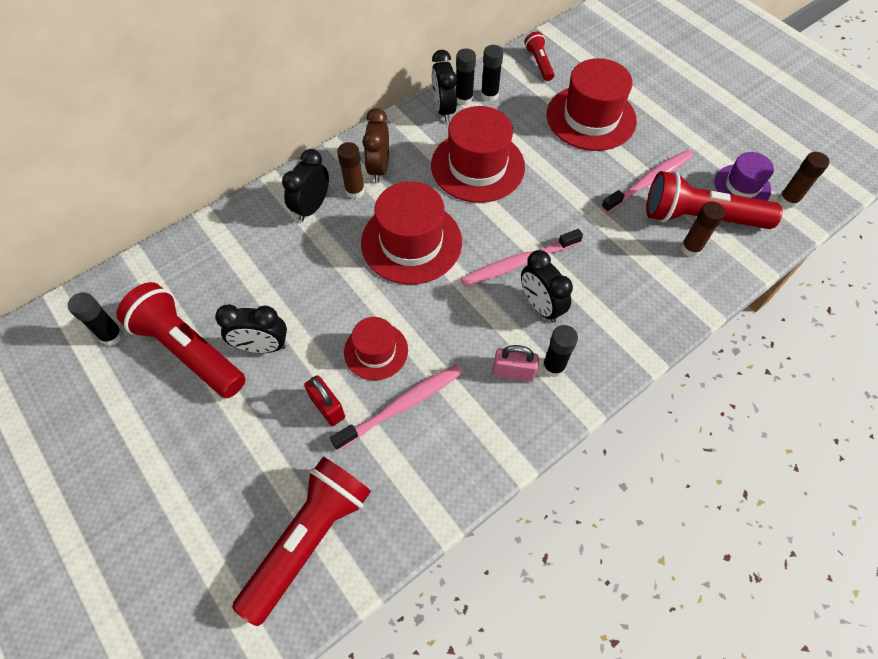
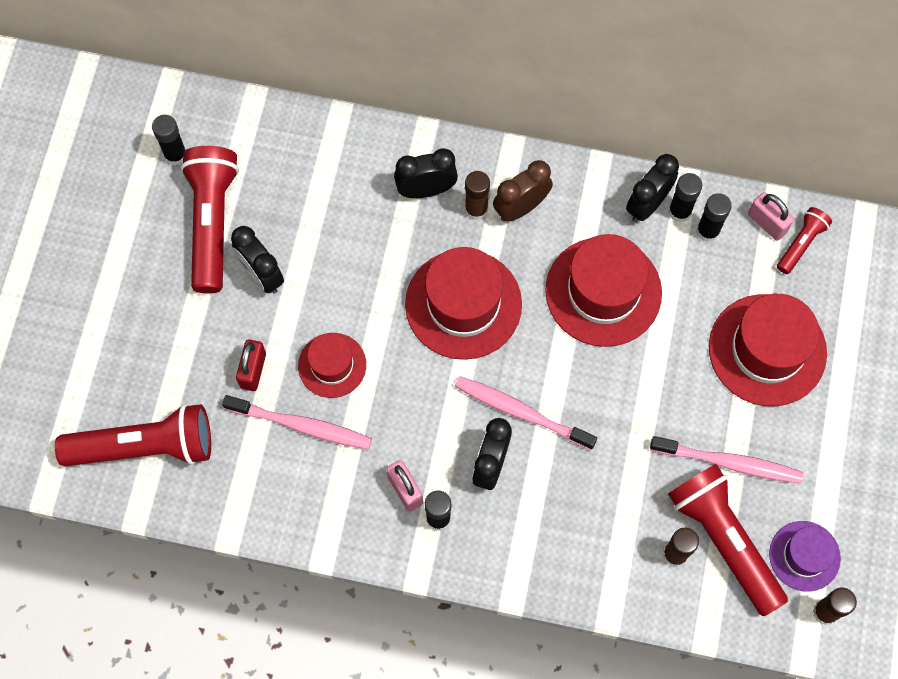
camera: 50 degrees right, 10 degrees up
(511, 68) = (767, 223): none -> pink padlock

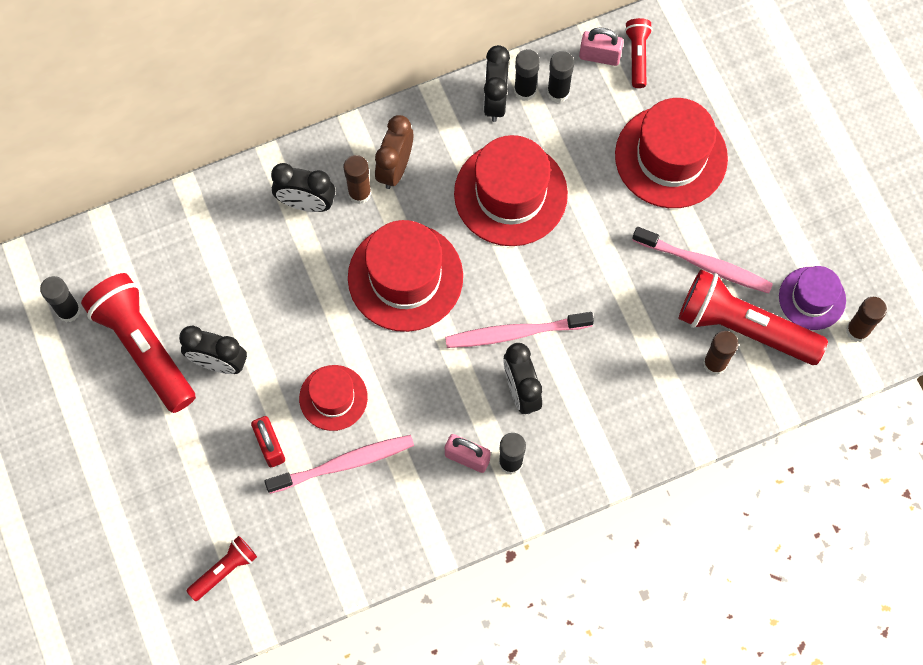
camera: 35 degrees left, 0 degrees up
(145, 447) = (224, 570): red flashlight -> red flashlight, size x0.50
(426, 190) = (306, 204): black clock -> black clock turned 120 degrees counterclockwise
(729, 463) = (704, 264): pink toothbrush -> pink toothbrush turned 45 degrees clockwise

